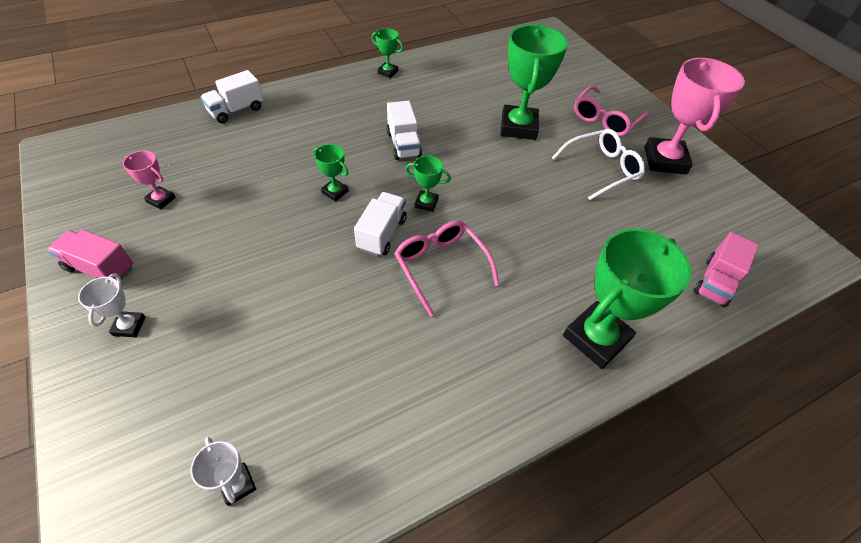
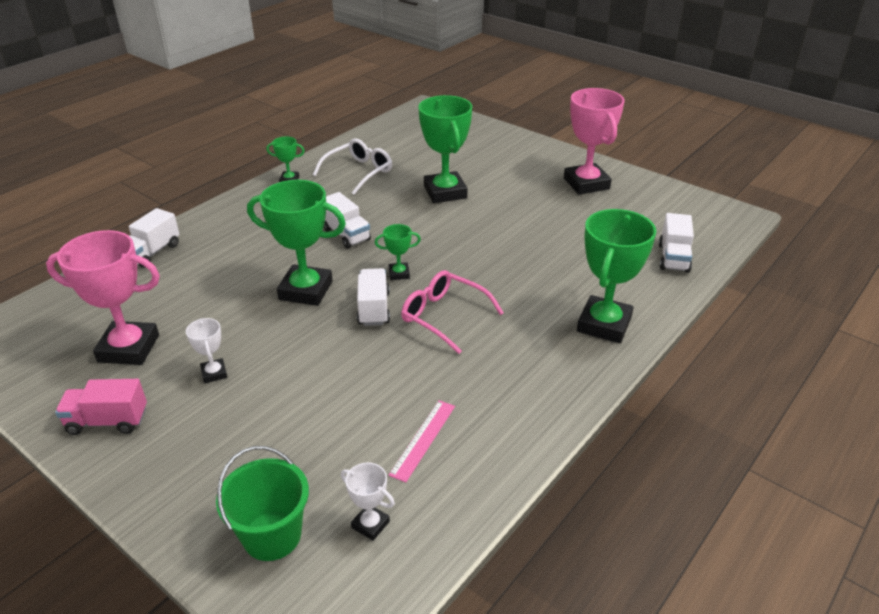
camera: 20 degrees left, 15 degrees down
(129, 326) = (176, 454): white trophy -> white trophy (214, 373)
(148, 455) = (272, 535): none -> green bucket
(161, 200) = (129, 348): pink trophy -> pink trophy, size x2.11
(335, 192) = (306, 290): green trophy -> green trophy, size x2.11
(341, 404) = (423, 439): none -> pink ruler
(601, 169) = (537, 204): white glasses -> white glasses (359, 172)
(605, 119) = (518, 166): pink glasses -> none
(715, 282) = (673, 258): pink truck -> white truck

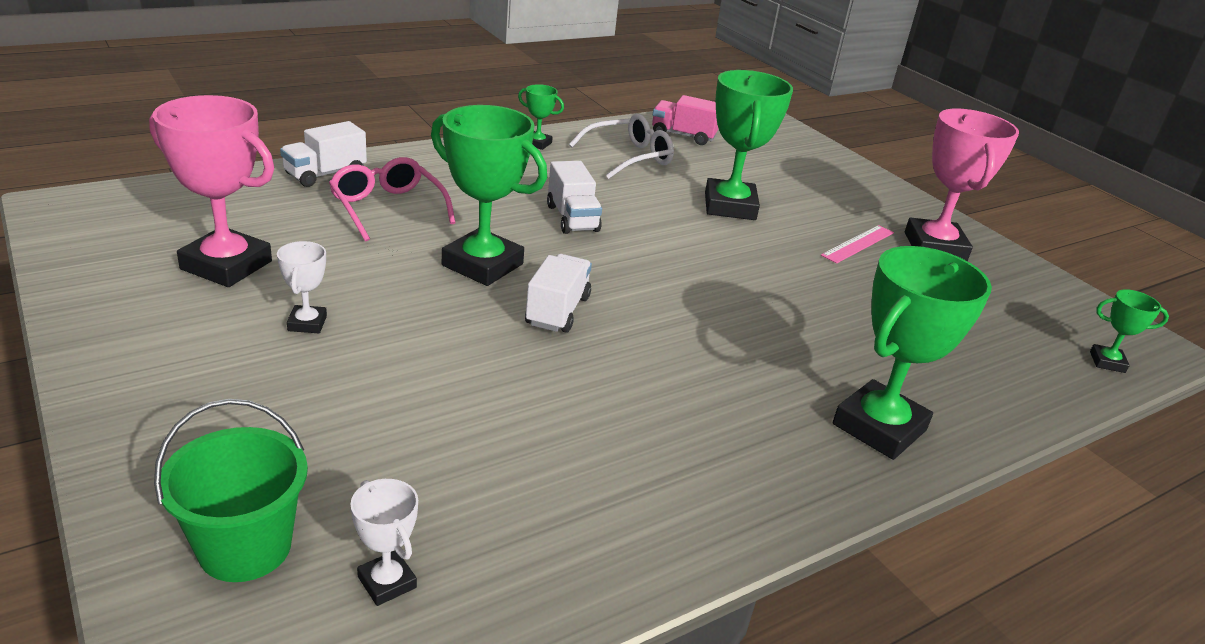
camera: 15 degrees right, 5 degrees down
(107, 421) = (143, 337): pink truck -> pink truck (683, 136)
(399, 274) = (615, 280): green trophy -> green trophy (1107, 362)
(423, 439) = (529, 493): pink ruler -> pink ruler (858, 244)
(444, 316) = (648, 347): pink glasses -> pink glasses (387, 208)
(673, 258) = (1028, 372): white truck -> none

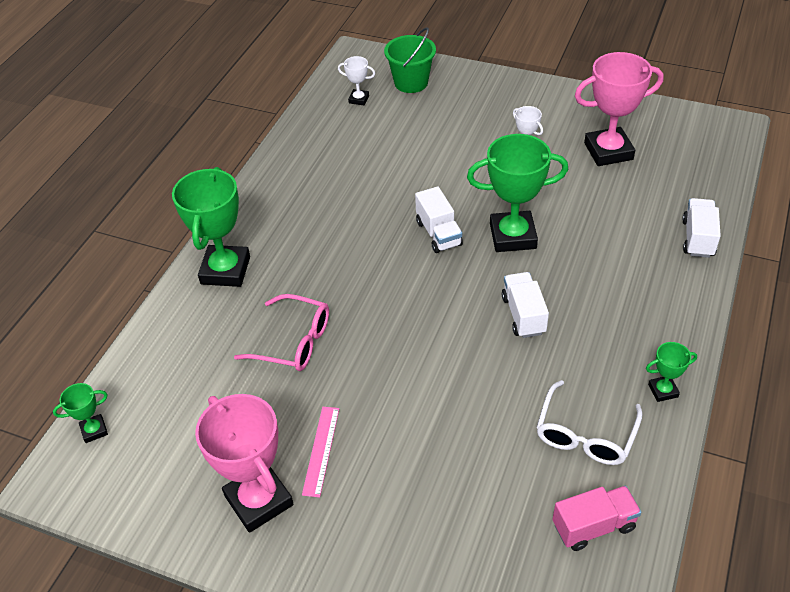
camera: 150 degrees right, 15 degrees up
(387, 208) = (620, 239): pink glasses -> pink glasses (293, 342)
(572, 218) = (523, 315): white truck -> white truck turned 45 degrees clockwise
(730, 206) = (447, 423): green trophy -> none

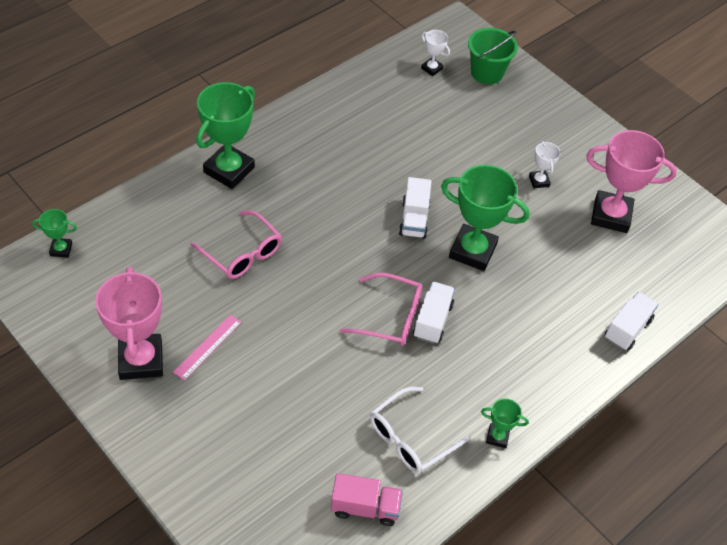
camera: 20 degrees right, 5 degrees up
(482, 331) = (390, 317): none -> pink glasses

